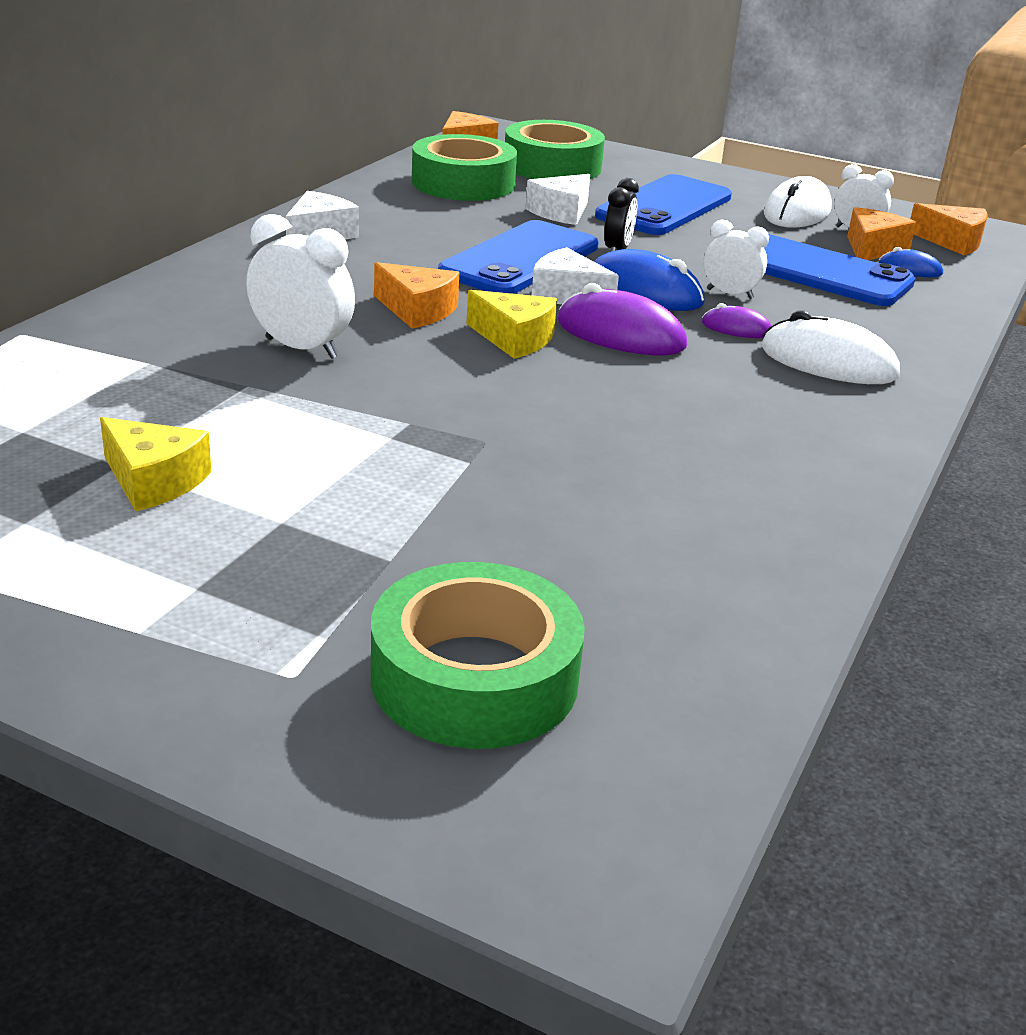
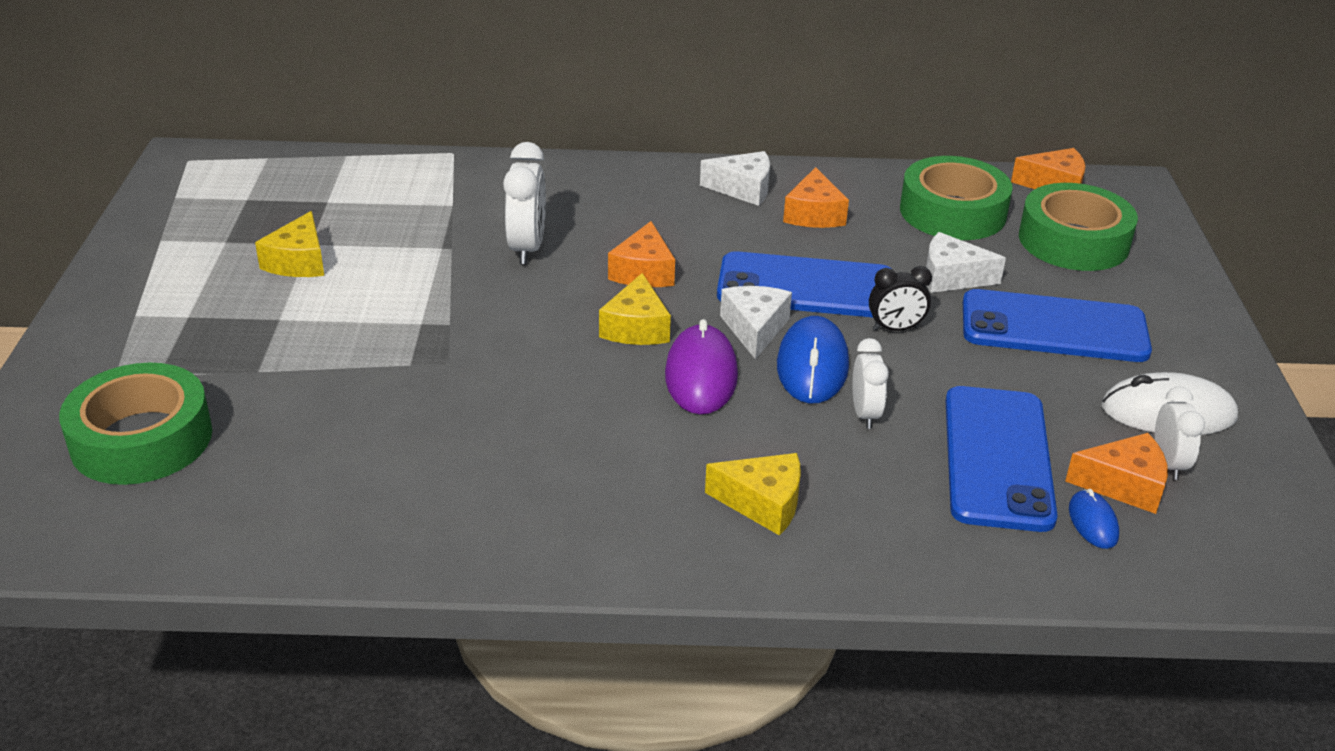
camera: 65 degrees right, 5 degrees up
(736, 328) = (784, 434): purple mouse -> none
(828, 362) = (763, 503): white mouse -> yellow cheese
(952, 242) = (1238, 544): orange cheese -> orange cheese (814, 214)

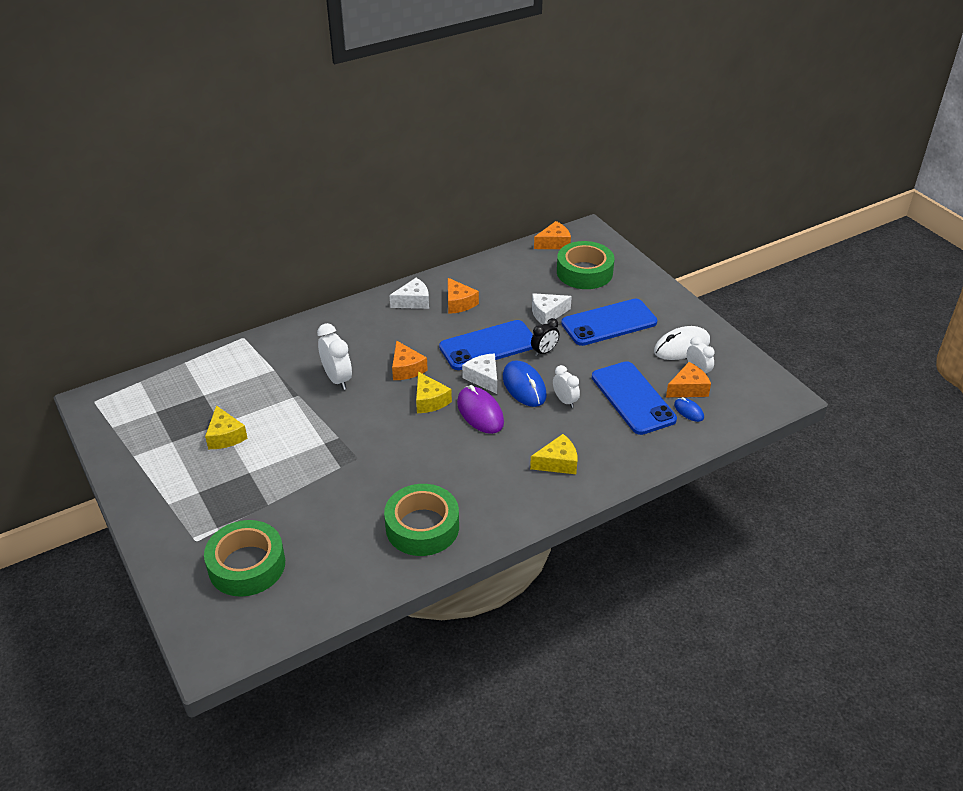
camera: 30 degrees left, 5 degrees up
(952, 212) = (521, 276): green tape -> green tape (422, 527)

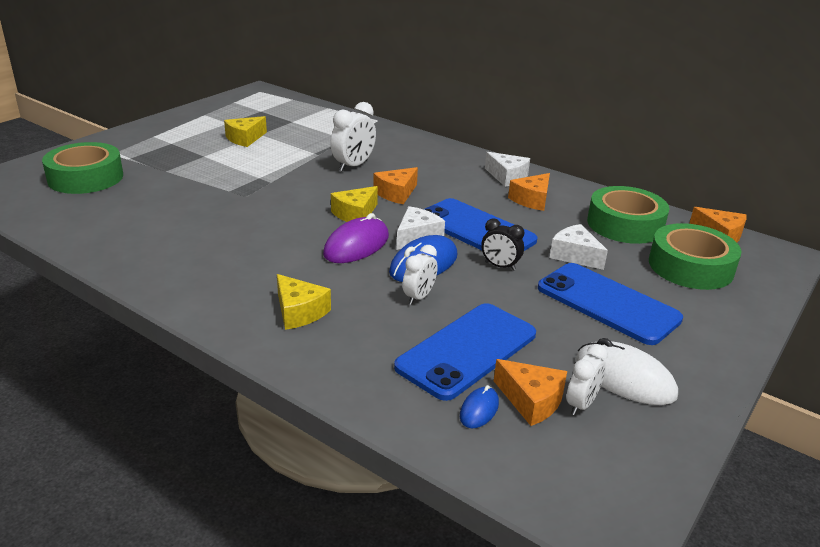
camera: 65 degrees right, 10 degrees down
(422, 527) = (157, 246): green tape -> green tape (625, 224)

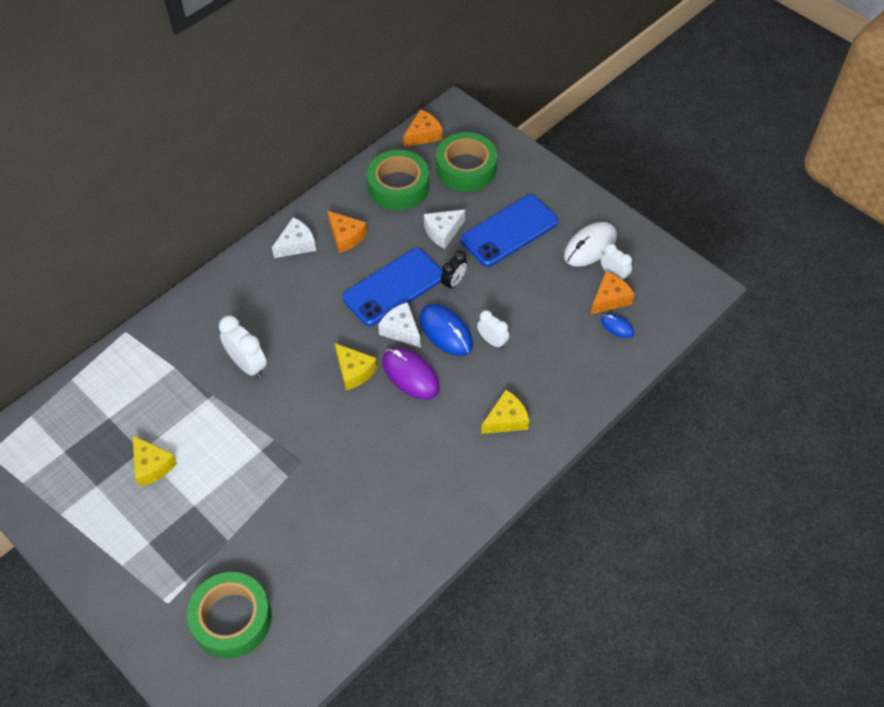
camera: 80 degrees left, 25 degrees up
(396, 193) = (317, 335): orange cheese -> none
(467, 350) = (558, 322): blue phone -> none

